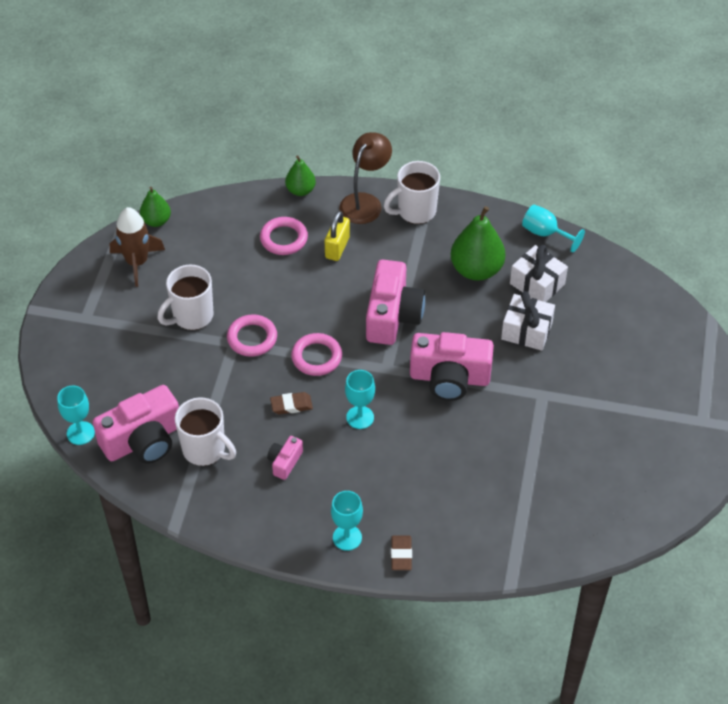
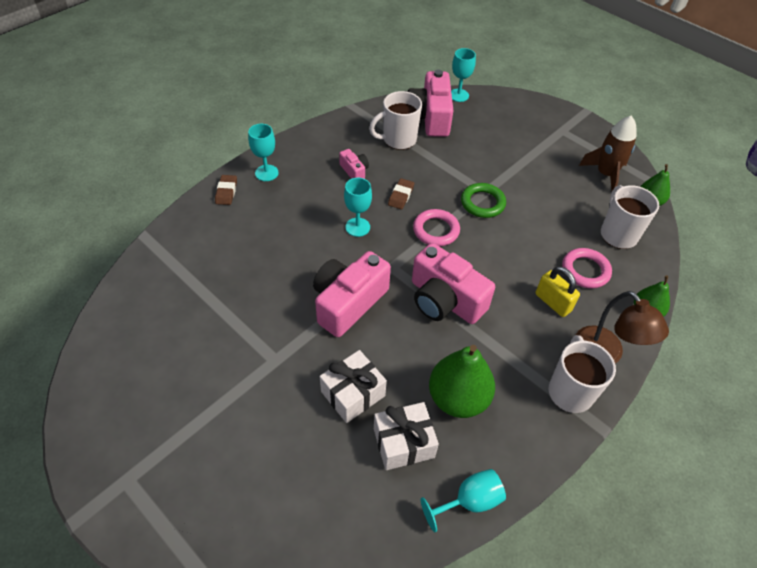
camera: 120 degrees right, 0 degrees up
(191, 316) = (528, 180): white mug -> white mug (618, 234)
(252, 338) = (482, 203): pink ring -> green ring
(401, 554) = (226, 192): brown eraser -> brown eraser turned 60 degrees clockwise

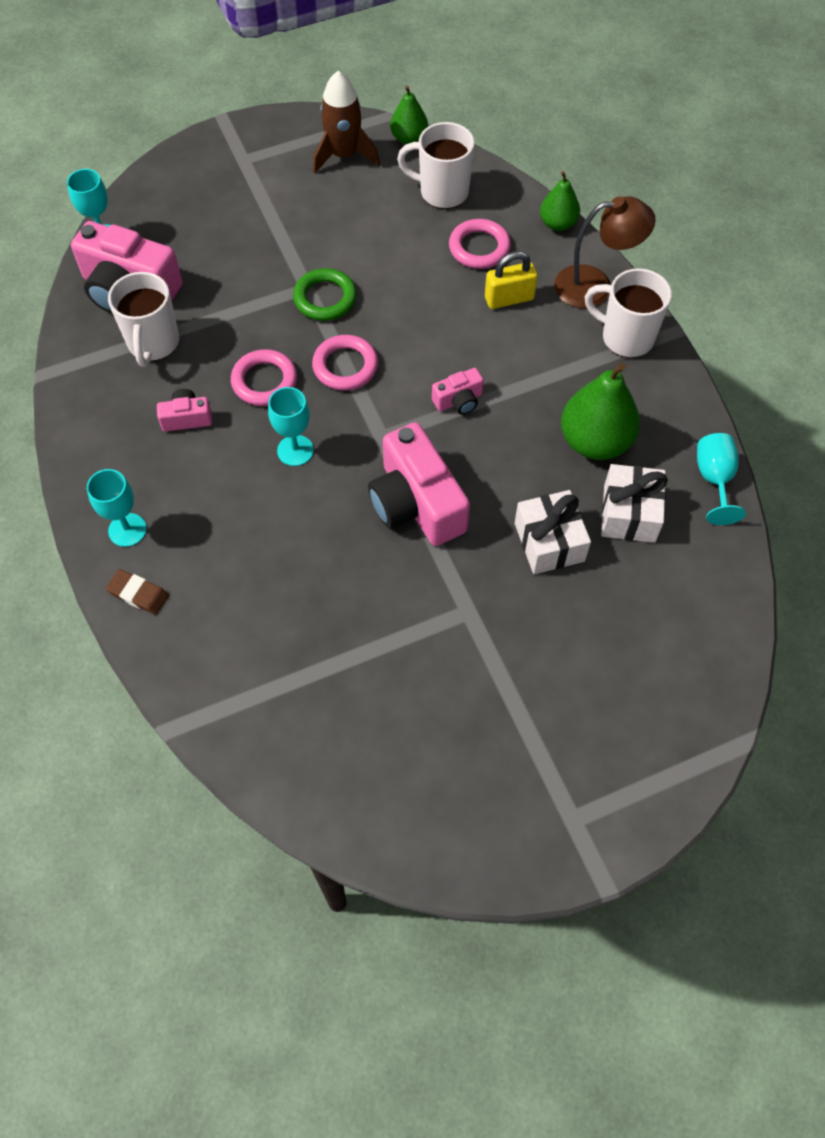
camera: 65 degrees left, 10 degrees up
(401, 196) = (264, 381): brown eraser -> pink ring
(445, 300) = (458, 400): pink camera -> pink camera, size x0.48

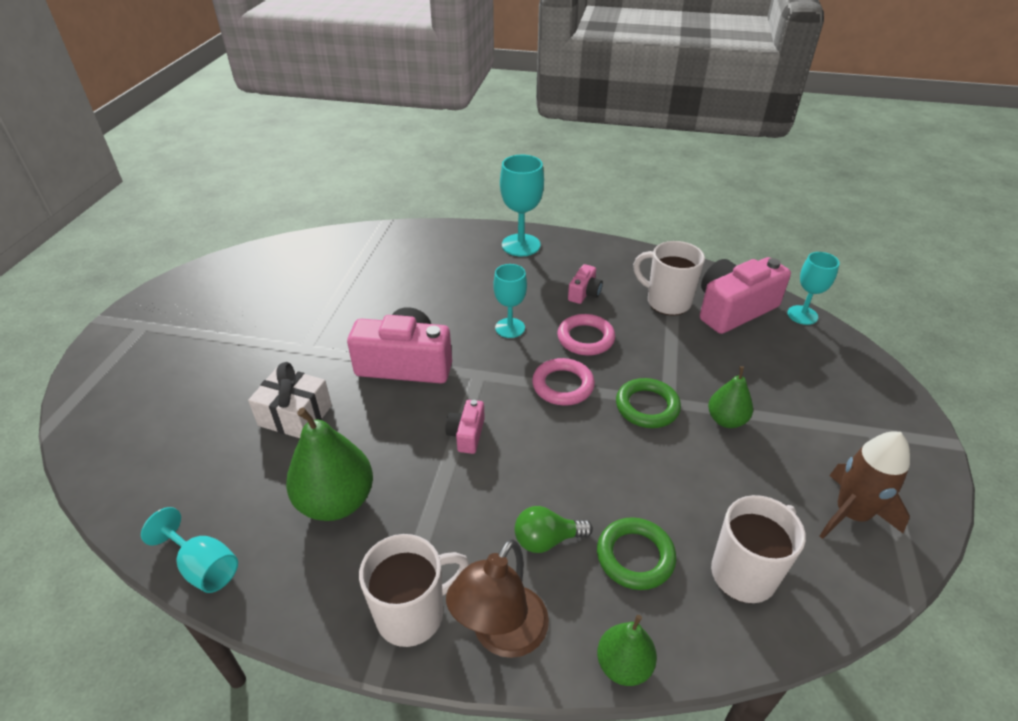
camera: 125 degrees right, 20 degrees down
(127, 530) = (521, 245): turquoise goblet -> turquoise goblet, size x1.51
(138, 594) = (474, 236): brown eraser -> none
(409, 138) = (861, 592): green pear -> green pear (726, 420)
(479, 248) = (635, 556): pink ring -> green ring
(509, 298) = (547, 540): yellow padlock -> green light bulb
(629, 513) = (255, 479): white gift -> none

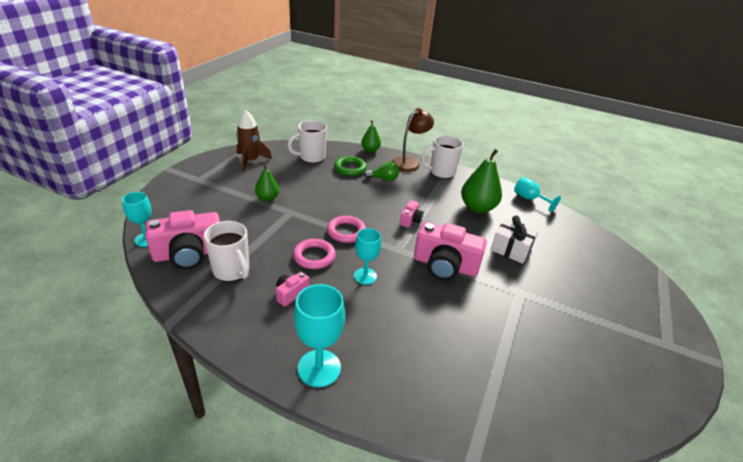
camera: 170 degrees left, 5 degrees down
(647, 407) = (304, 212): green ring -> none

